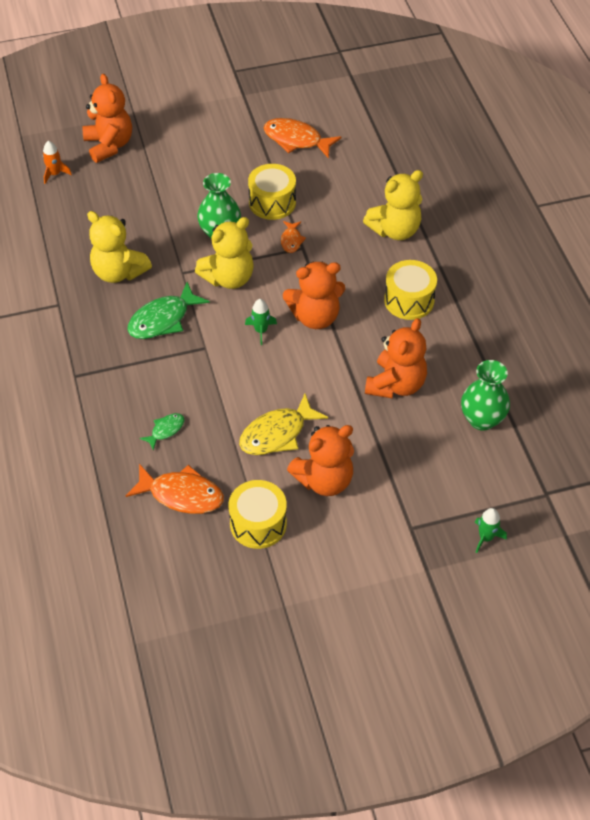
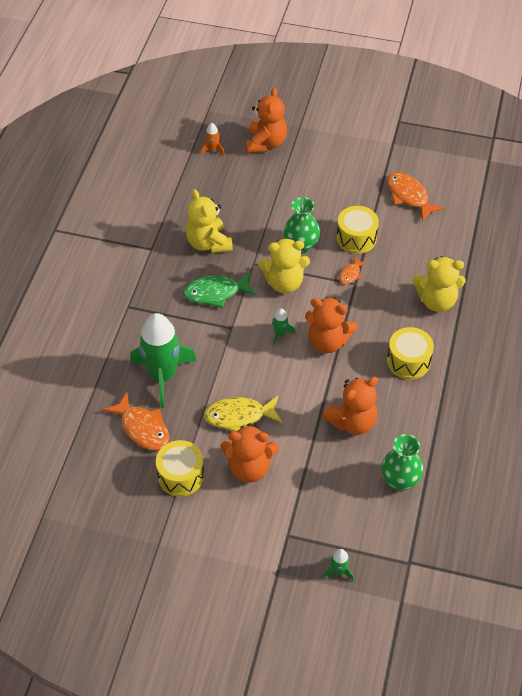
camera: 30 degrees right, 0 degrees up
(165, 430) = (163, 376): green fish -> green rocket

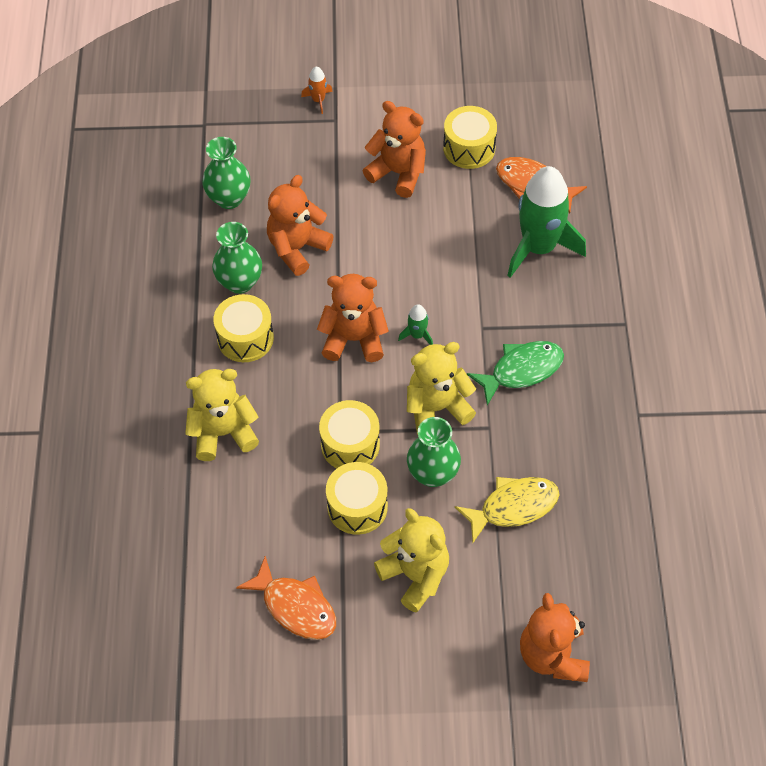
camera: 165 degrees right, 5 degrees up
(208, 243) = (564, 443): yellow teddy bear -> yellow teddy bear (415, 575)
(212, 149) = (632, 618): orange rocket -> orange rocket (318, 100)
(239, 416) = (430, 223): yellow fish -> yellow fish (513, 507)
(249, 467) = (398, 173): orange teddy bear -> orange teddy bear turned 45 degrees clockwise
(338, 571) = (274, 100): green rocket -> none
(350, 274) = (350, 445): orange fish -> yellow drum
(404, 405) = (240, 282): none -> green vase

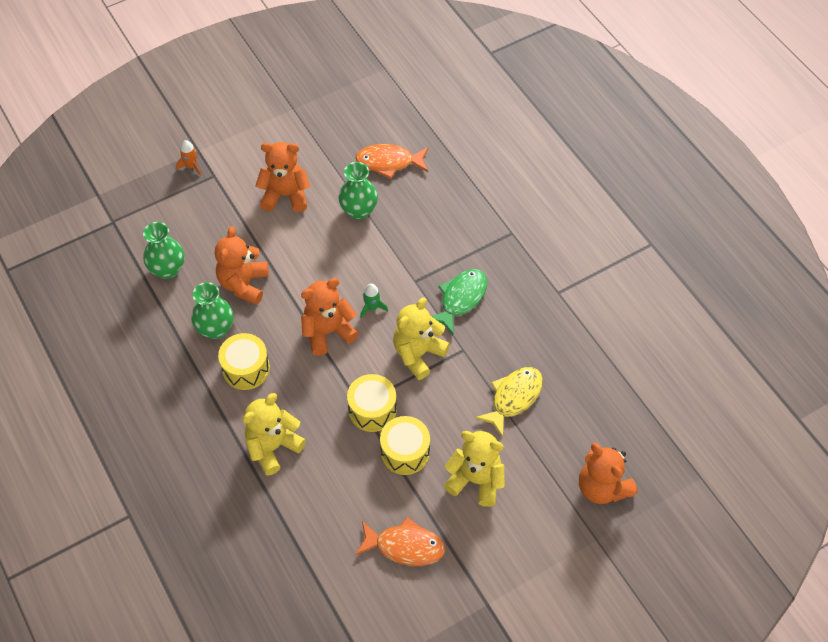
camera: 30 degrees left, 0 degrees up
(433, 474) = (444, 402): green vase -> green vase (359, 211)
(469, 148) = (326, 155): yellow drum -> none
(538, 248) = (419, 206): green rocket -> none

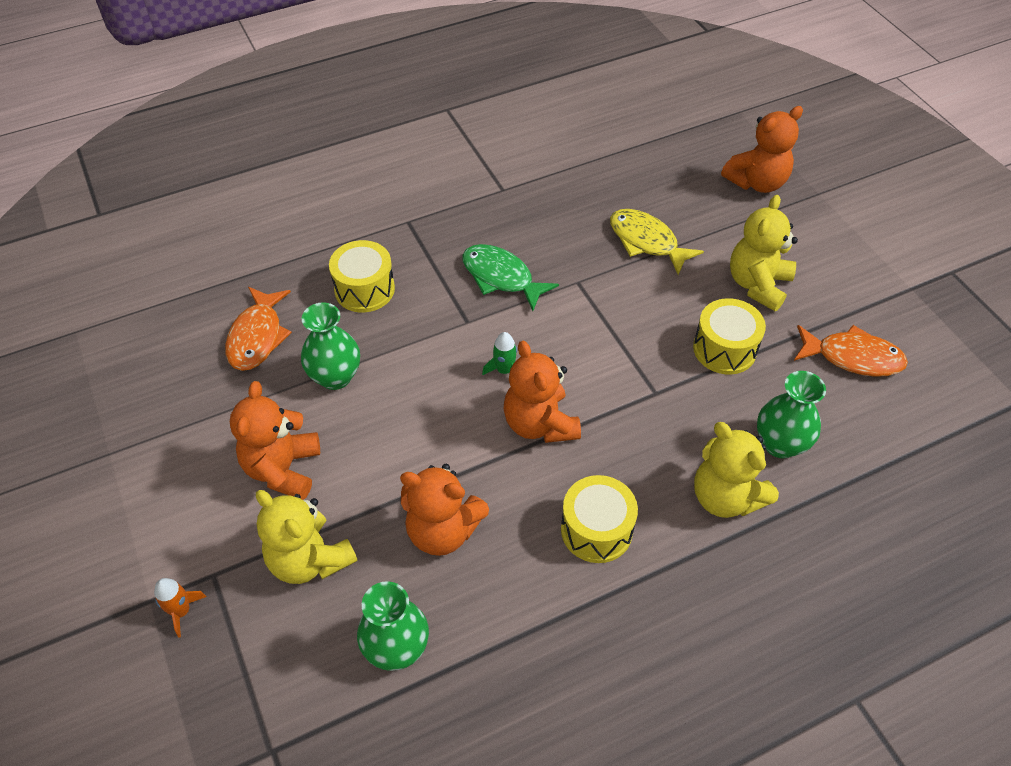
camera: 85 degrees left, 5 degrees down
(215, 329) = (522, 572): green vase -> green vase (780, 444)
(372, 410) = (664, 379): yellow drum -> yellow drum (364, 289)
(405, 546) = (852, 357): orange fish -> orange fish turned 90 degrees clockwise
(418, 354) = (581, 326): yellow teddy bear -> yellow teddy bear (309, 559)

